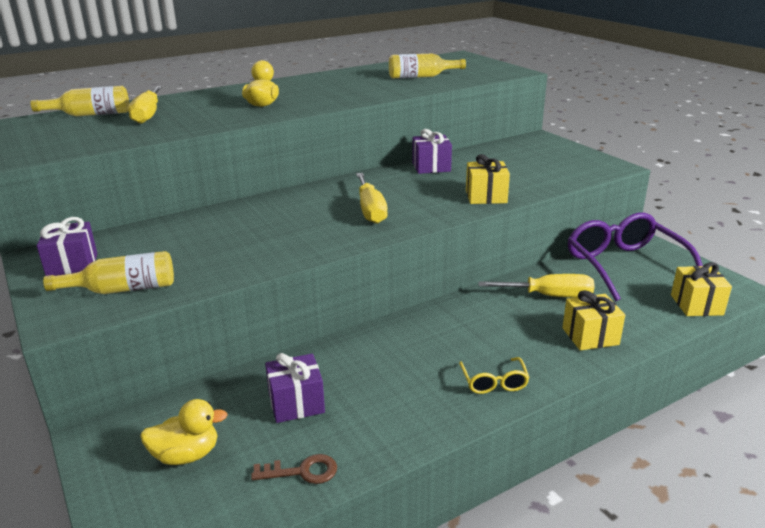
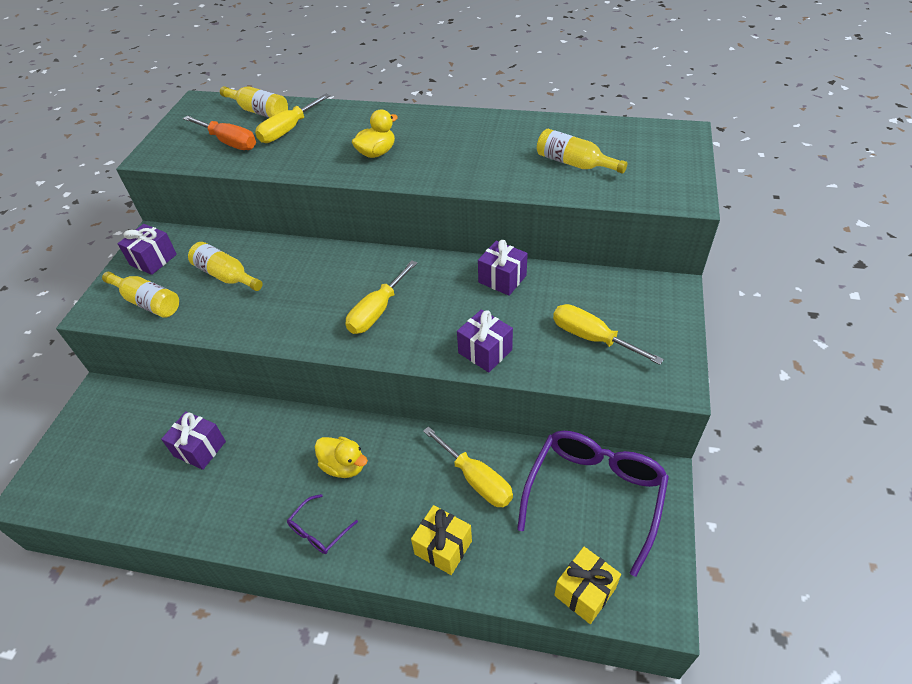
camera: 45 degrees right, 20 degrees up
(95, 133) = (229, 142): none -> orange screwdriver
(185, 244) = (226, 276): none -> yellow bottle
(186, 455) = (114, 443): yellow duck -> yellow duck (344, 466)
(302, 471) = (142, 505): brown key -> none
(486, 196) = (485, 351): yellow gift -> purple gift
(494, 382) = (318, 531): yellow glasses -> purple glasses
(536, 168) = (591, 338): none -> yellow screwdriver

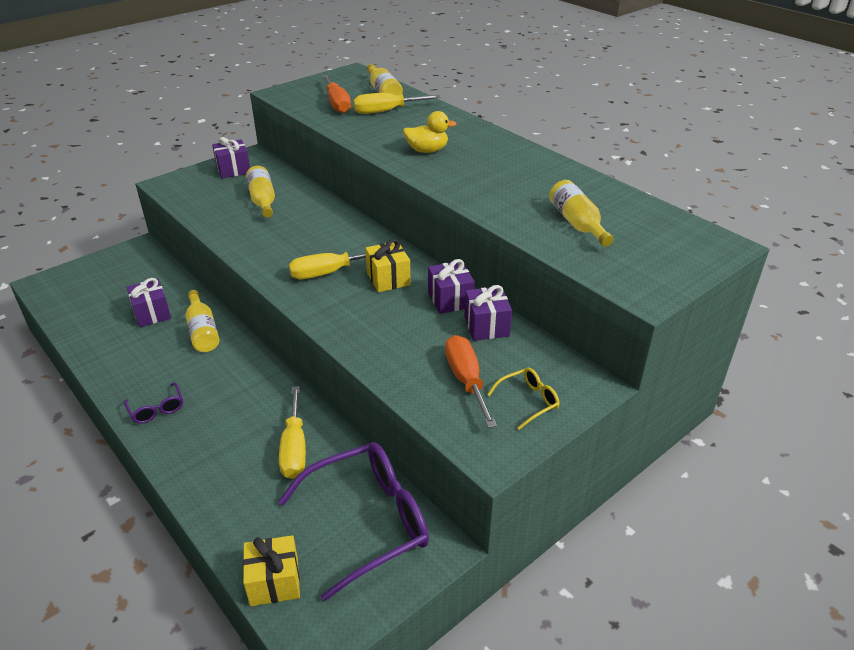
camera: 35 degrees right, 10 degrees down
(148, 302) = (199, 193): yellow bottle -> yellow bottle (203, 331)
(318, 531) = (157, 409): purple glasses -> purple glasses turned 105 degrees counterclockwise
(344, 466) = (220, 379): yellow duck -> none
(443, 547) = (217, 476): yellow gift -> yellow gift (388, 279)
(485, 351) = (369, 341): purple gift -> purple gift (486, 326)
(591, 338) = (466, 380): yellow screwdriver -> orange screwdriver
(649, 327) = (528, 401): none -> yellow glasses

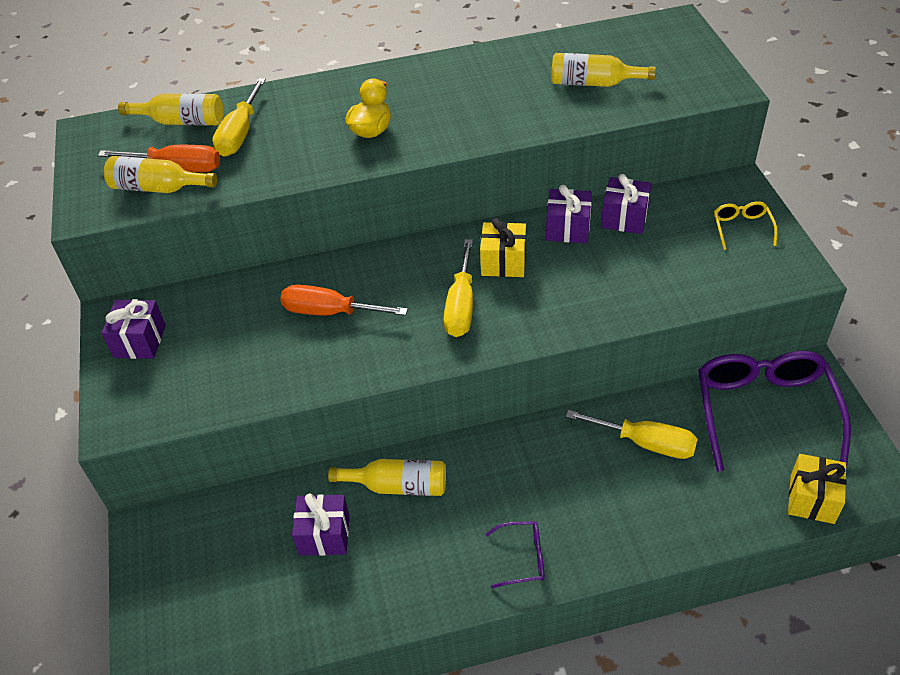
camera: 60 degrees left, 10 degrees up
(263, 200) = (251, 328): yellow bottle -> yellow bottle (158, 188)
(466, 380) = (696, 257): orange screwdriver -> orange screwdriver (329, 312)

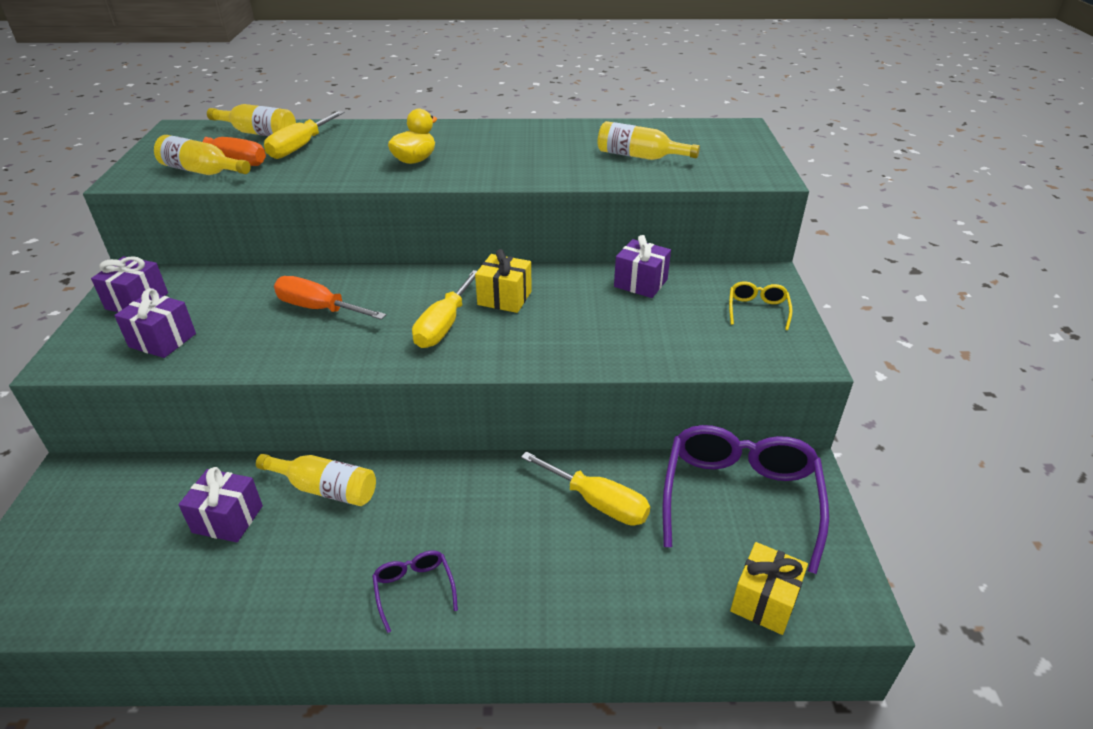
camera: 10 degrees right, 10 degrees down
(523, 558) = (414, 589): purple glasses -> purple glasses turned 120 degrees counterclockwise
(568, 229) = (581, 282): purple gift -> purple gift (162, 340)

